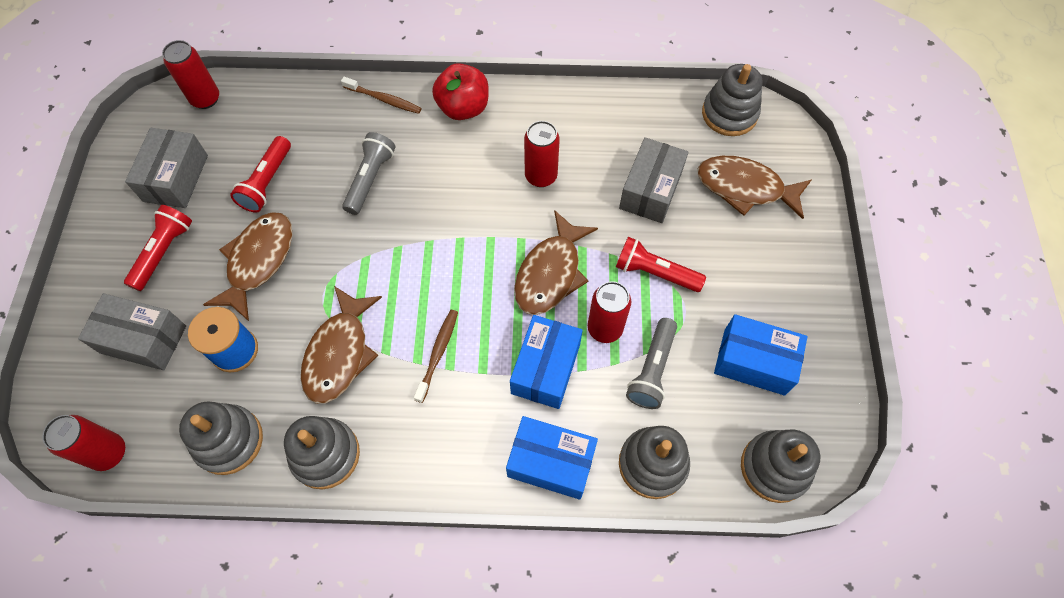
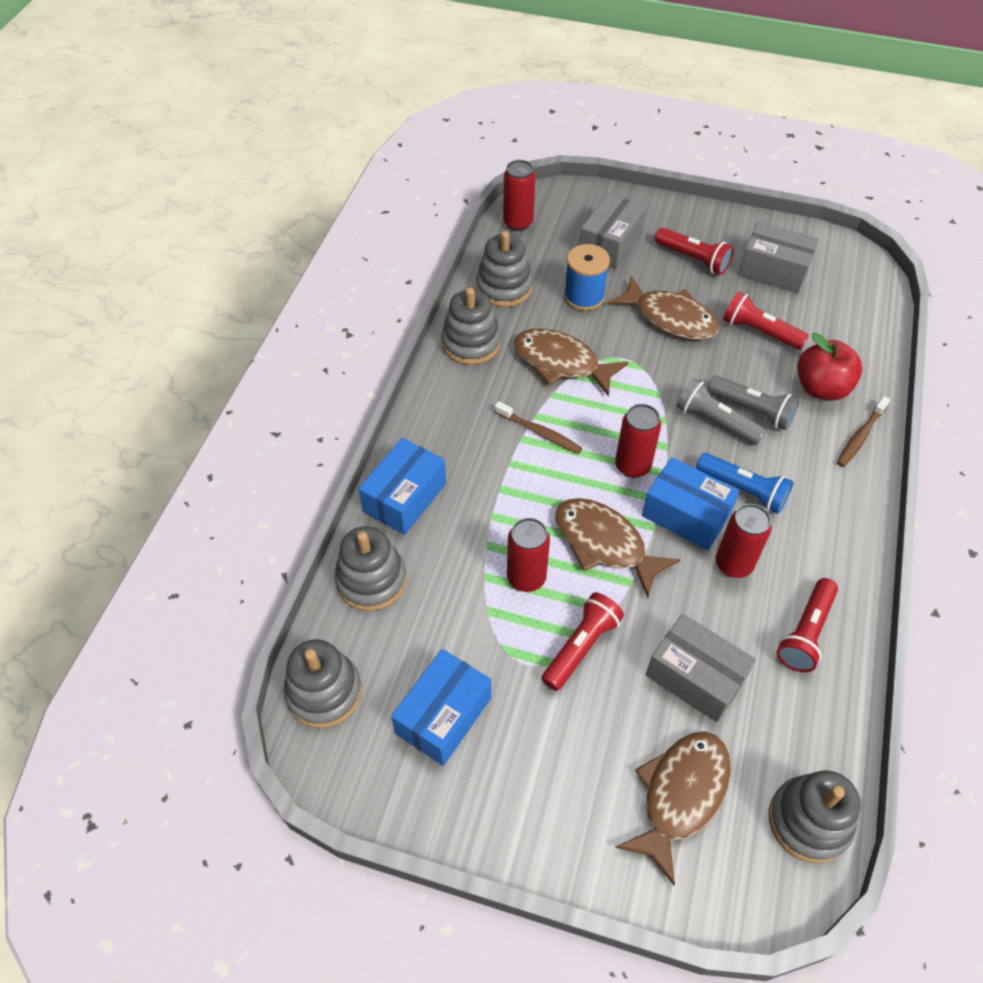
camera: 105 degrees right, 10 degrees down
(205, 99) = (870, 295): red can -> red can (632, 466)
(463, 108) = (843, 508): red apple -> red apple (821, 388)
(463, 177) = (743, 490): none -> blue flashlight
(546, 368) = (498, 514): blue box -> blue box (686, 515)
(587, 125) = (806, 632): none -> red flashlight
(652, 369) = (467, 609): grey flashlight -> grey flashlight (715, 421)

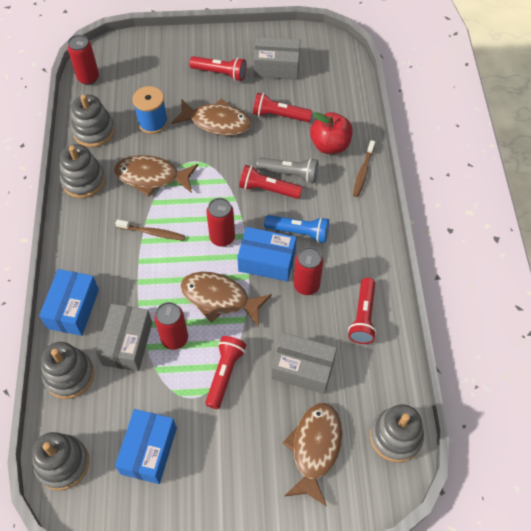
camera: 20 degrees left, 5 degrees up
(610, 244) = (159, 77): grey box -> grey box (127, 343)
(715, 421) = (268, 189): grey flashlight -> red flashlight

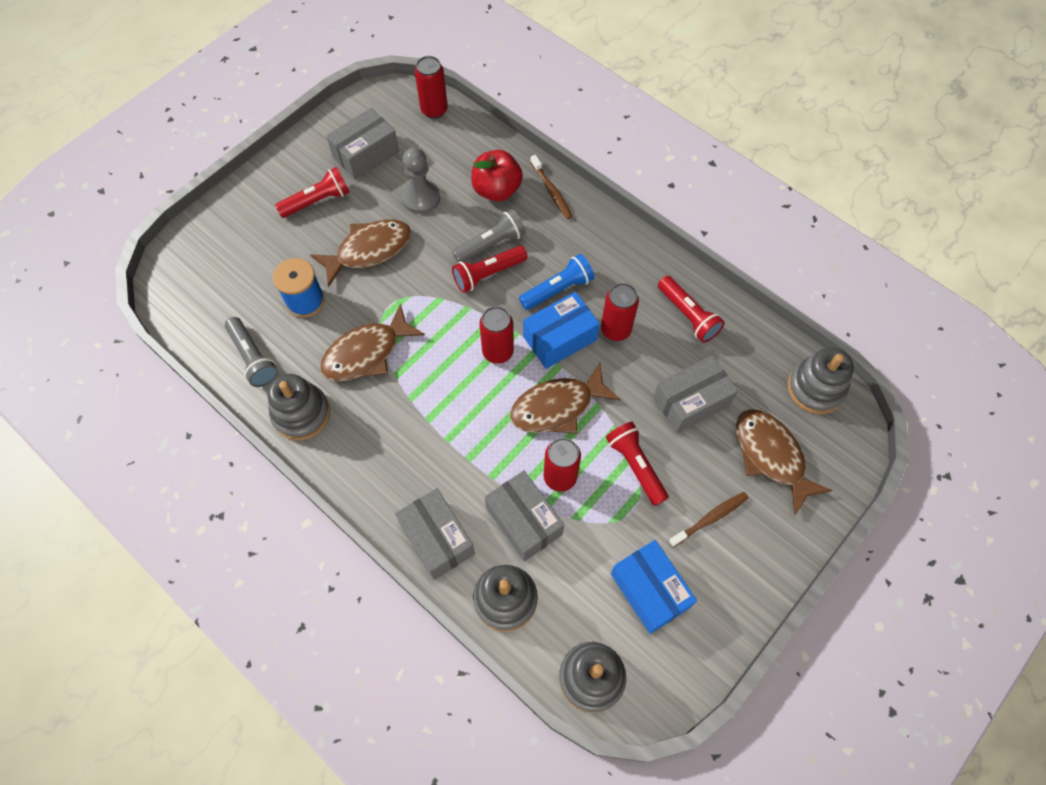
camera: 45 degrees left, 5 degrees up
(73, 309) = (437, 539): blue box -> grey box
(88, 78) = (182, 310): red can -> red can (434, 110)
(94, 131) = (253, 358): grey stacking toy -> grey flashlight
(152, 233) = (429, 403): brown toothbrush -> brown toothbrush (710, 518)
(279, 115) = (421, 198): red flashlight -> grey pawn

